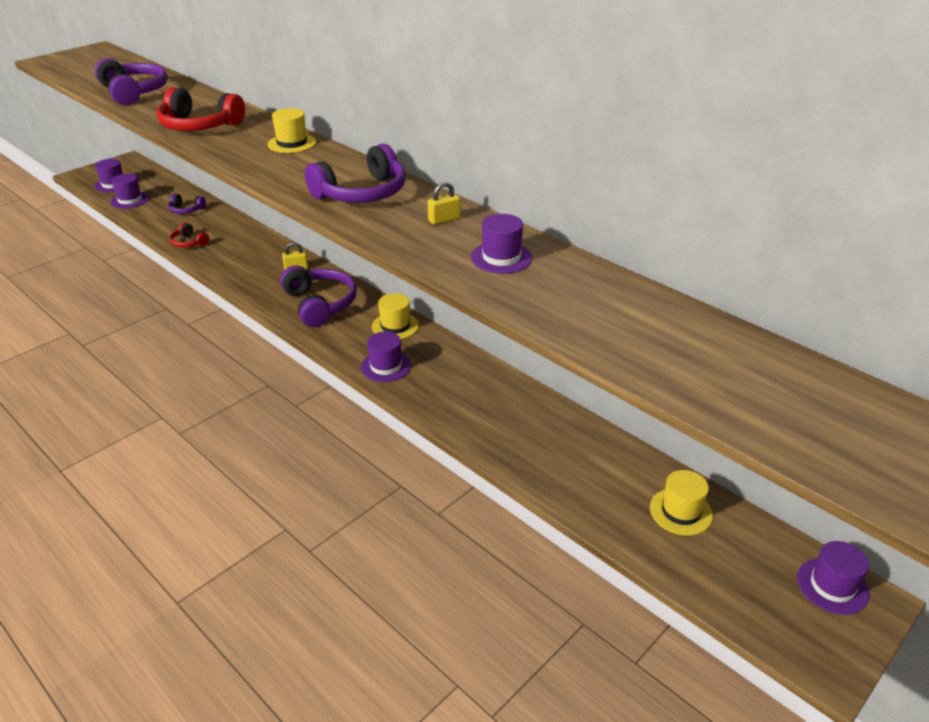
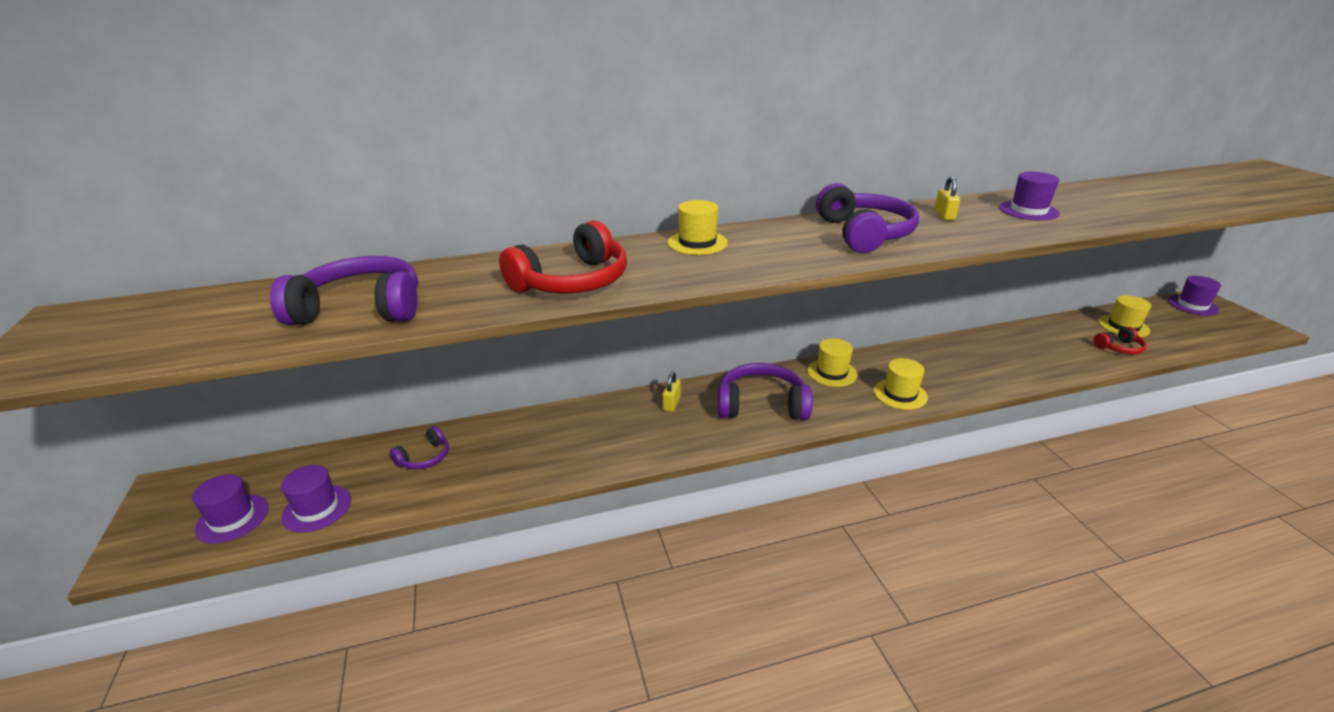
camera: 60 degrees left, 5 degrees down
(189, 242) = (524, 472): red headphones -> red headphones (1119, 348)
(385, 366) = (900, 394): purple hat -> yellow hat

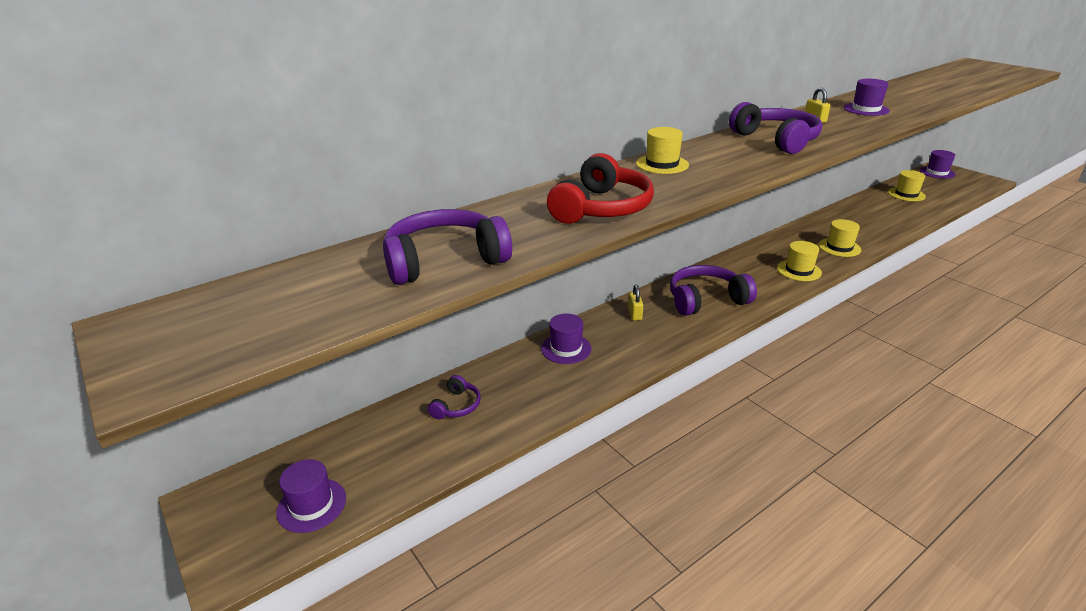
camera: 20 degrees left, 0 degrees up
(317, 508) = (392, 473): purple hat -> purple hat (566, 348)
(832, 372) = (738, 265): yellow hat -> yellow hat (839, 247)
(1119, 348) = (914, 210): red headphones -> none

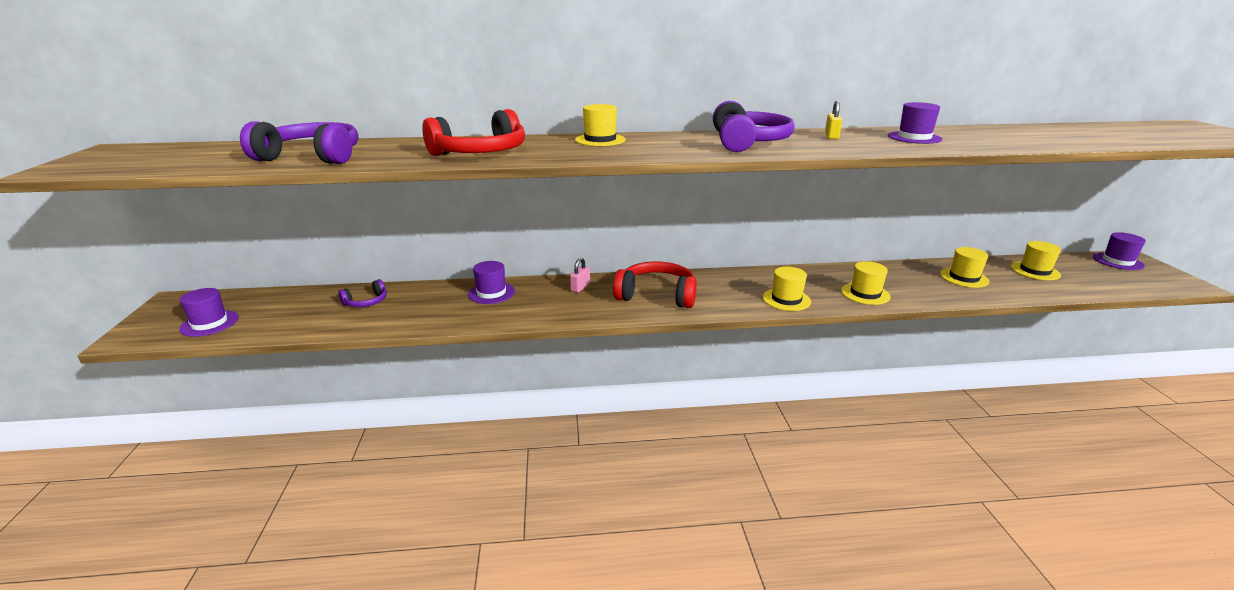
camera: 30 degrees right, 5 degrees down
(634, 314) = (580, 287): yellow padlock -> pink padlock
(706, 300) = (657, 295): purple headphones -> red headphones
(876, 213) = (964, 278): none -> yellow hat

